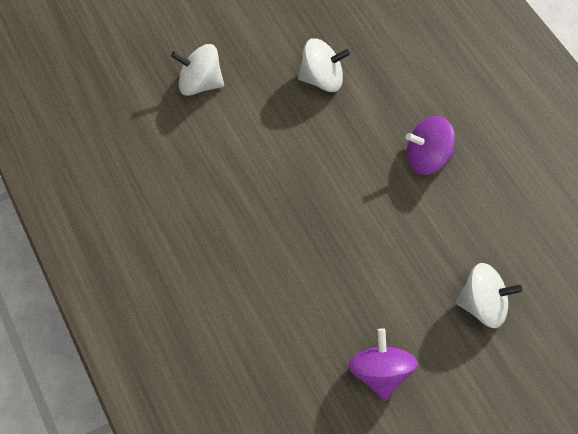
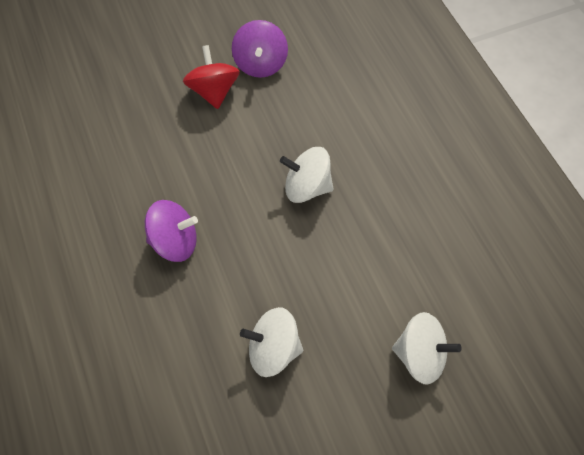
camera: 175 degrees left, 0 degrees up
(429, 329) = (213, 91): none -> red spinning top
(483, 305) = (162, 105): white spinning top -> white spinning top (307, 187)

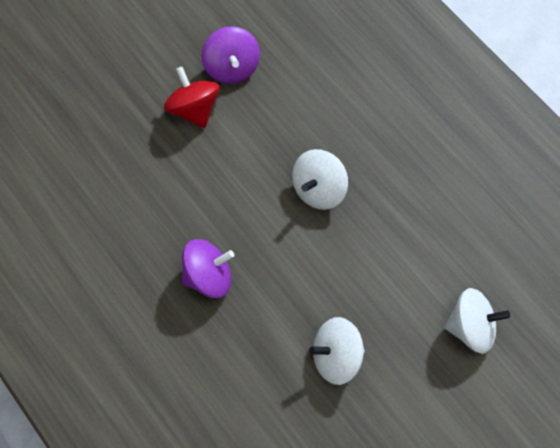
camera: 15 degrees left, 5 degrees up
(307, 187) = (319, 190): white spinning top -> white spinning top turned 45 degrees counterclockwise

